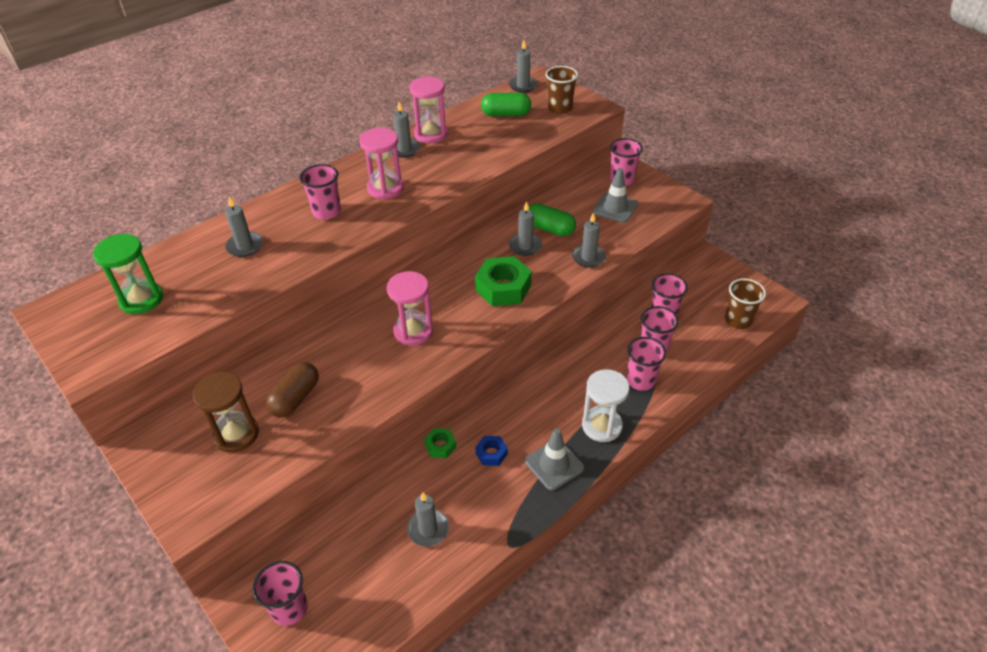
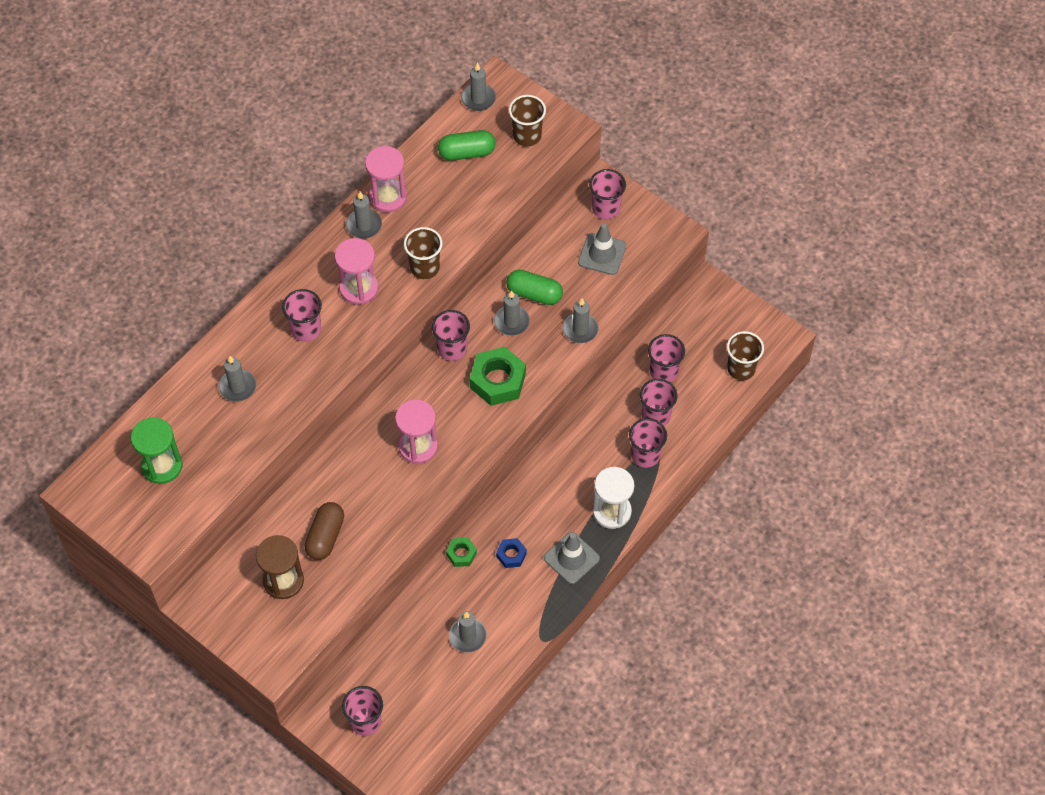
camera: 10 degrees left, 15 degrees up
(449, 180) = (425, 268): none -> brown cup
(465, 260) = (452, 349): none -> pink cup

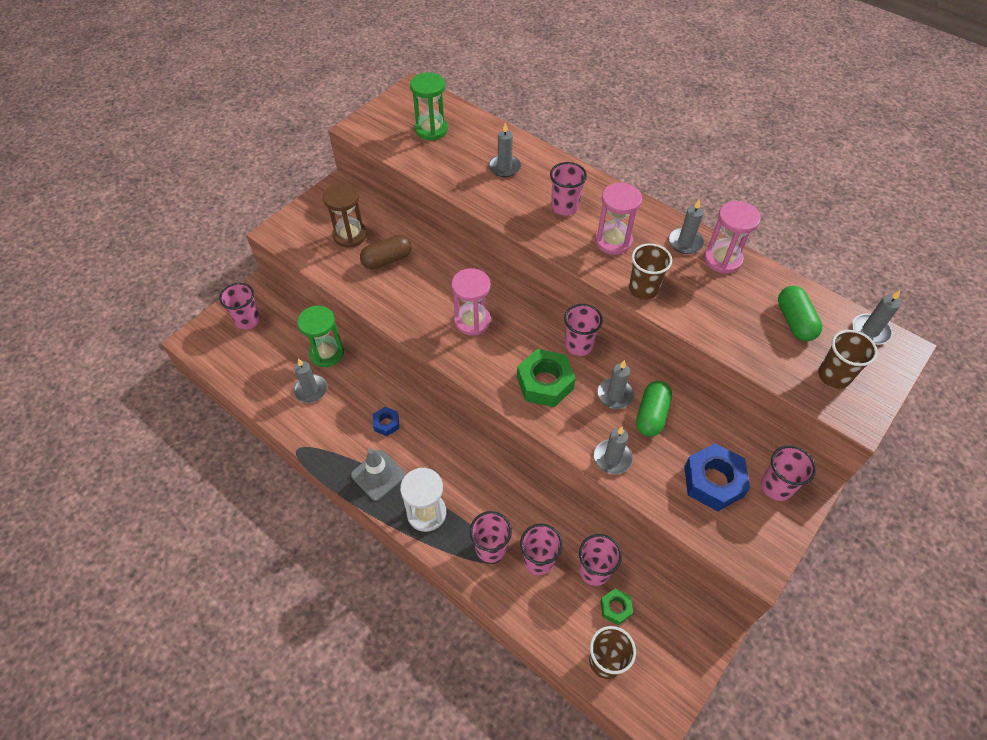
camera: 90 degrees right, 5 degrees down
(325, 536) = (387, 260): brown capsule -> brown capsule turned 45 degrees counterclockwise
(417, 625) = (326, 353): none -> green hourglass
(461, 554) = (391, 384): green nut -> green nut (615, 608)
(602, 254) = (713, 481): grey traffic cone -> blue nut

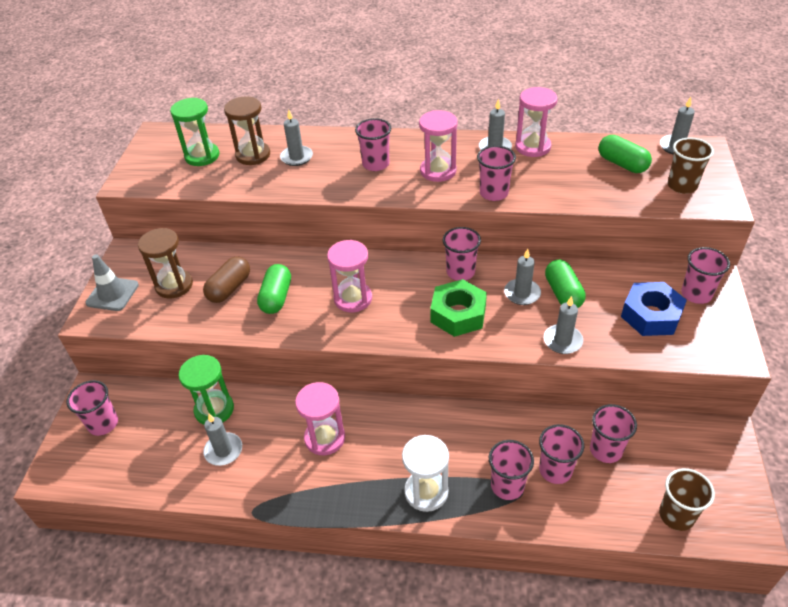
camera: 30 degrees left, 10 degrees down
(378, 475) = (353, 486): grey traffic cone -> grey traffic cone (112, 294)
(386, 423) = (325, 438): blue nut -> pink hourglass
(415, 287) = (276, 297): none -> green capsule
(471, 148) = (253, 155): none -> brown hourglass
(615, 608) = (647, 468): green nut -> none
(643, 289) = (493, 193): brown cup -> pink cup

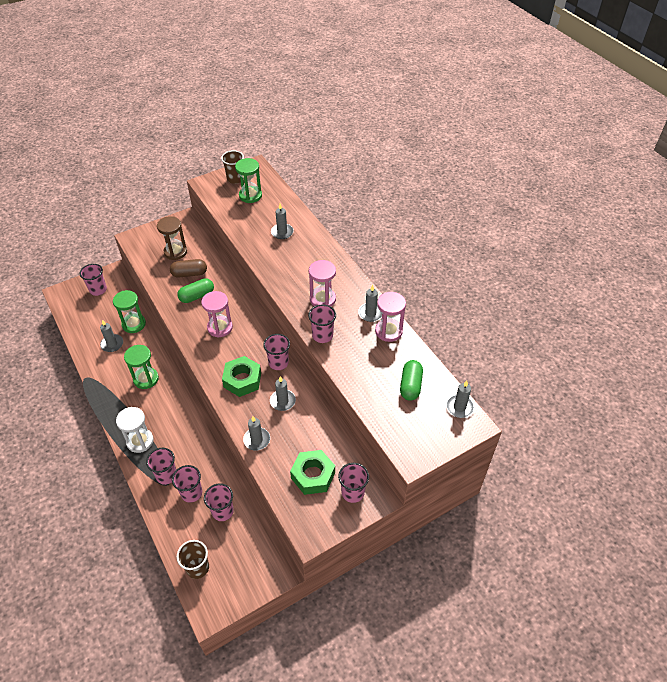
camera: 50 degrees right, 5 degrees up
(112, 294) = (152, 234): grey traffic cone -> none
(253, 155) = (268, 214): brown hourglass -> none
(325, 438) = (146, 379): pink hourglass -> green hourglass
(375, 164) = (305, 268): pink cup -> none
(563, 293) = (298, 421): green capsule -> none
(651, 315) = (313, 475): blue nut -> green nut
(682, 186) = (413, 428): brown cup -> brown cup (235, 179)

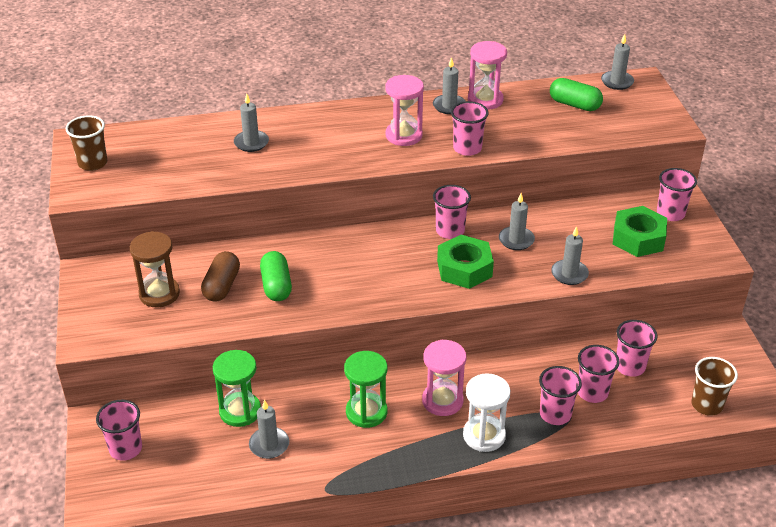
camera: 70 degrees left, 10 degrees down
(220, 327) = (355, 273): pink hourglass -> pink hourglass (442, 401)
(250, 195) = (146, 156): green hourglass -> none

